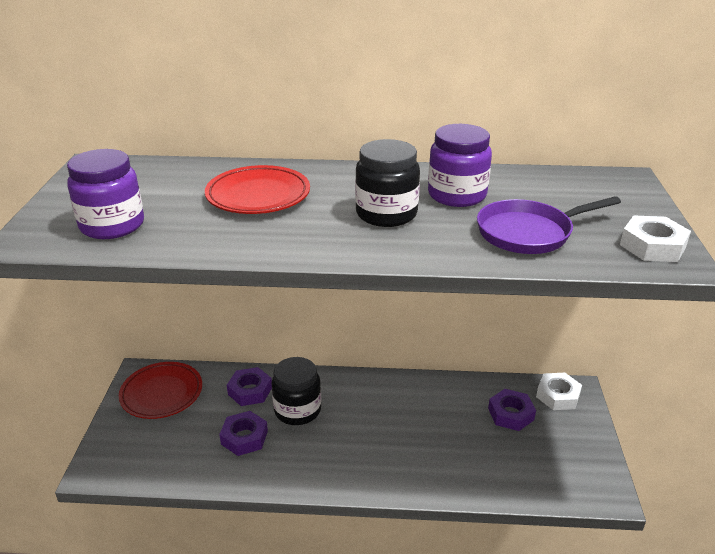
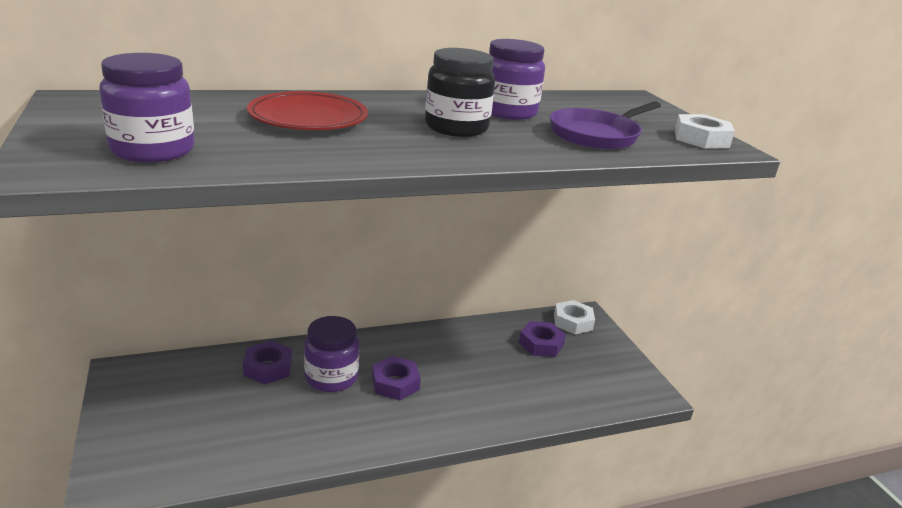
camera: 25 degrees left, 5 degrees down
(162, 394) = (160, 388): red plate -> none
(244, 437) = (284, 415): purple nut -> purple nut (395, 383)
(297, 410) = (331, 377): black jar -> purple jar

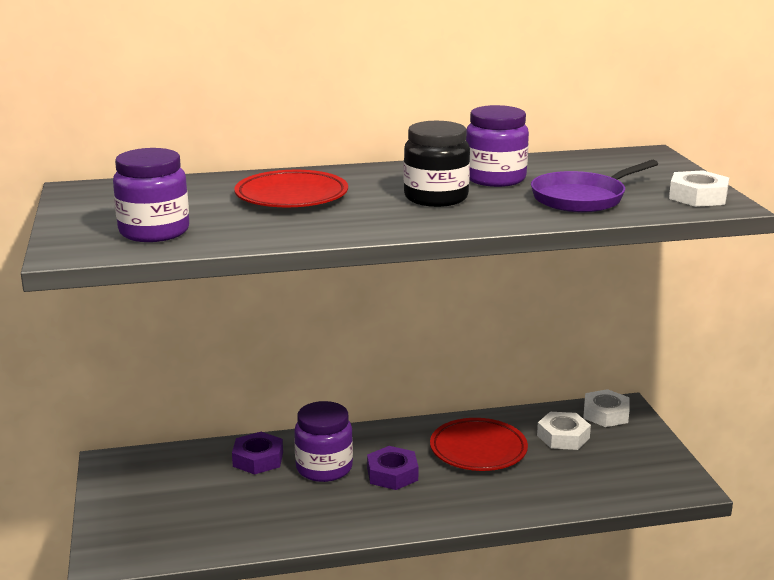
camera: 10 degrees right, 5 degrees down
(470, 357) = (478, 450): none -> red plate
(541, 344) = (563, 437): purple nut -> white nut

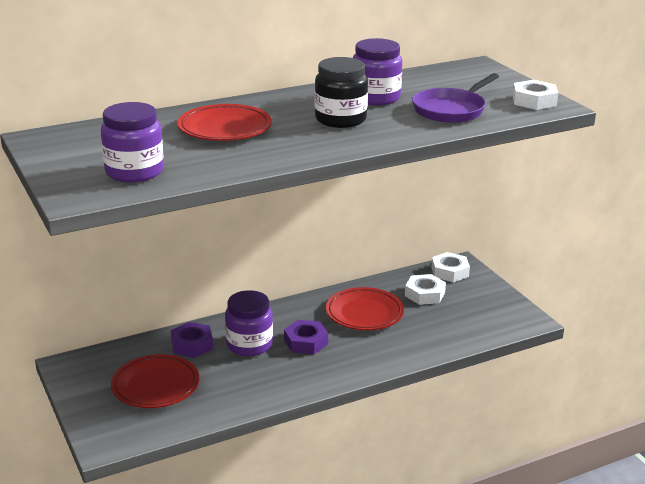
camera: 15 degrees left, 5 degrees up
(195, 500) = (155, 386): none -> red plate

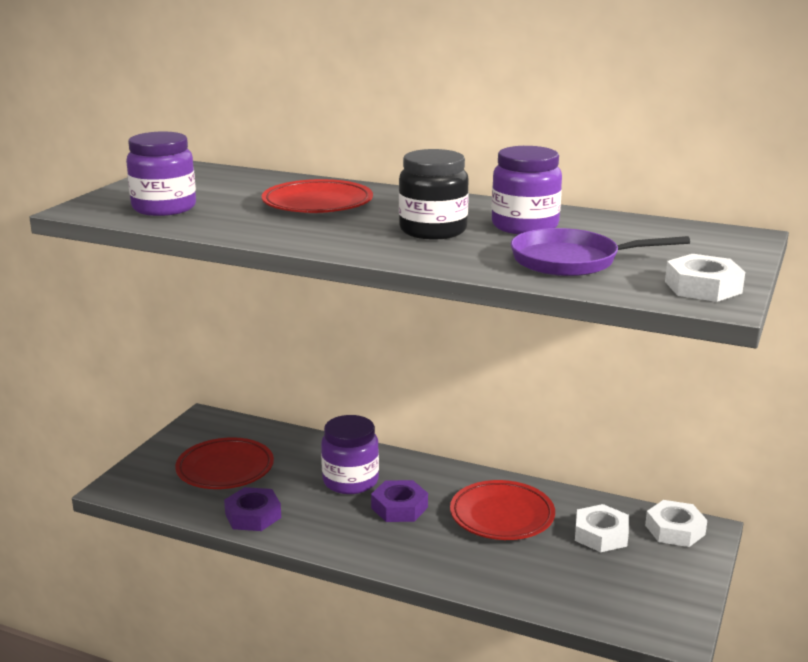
camera: 50 degrees right, 5 degrees down
(192, 345) = (309, 454): purple nut -> purple nut (253, 515)

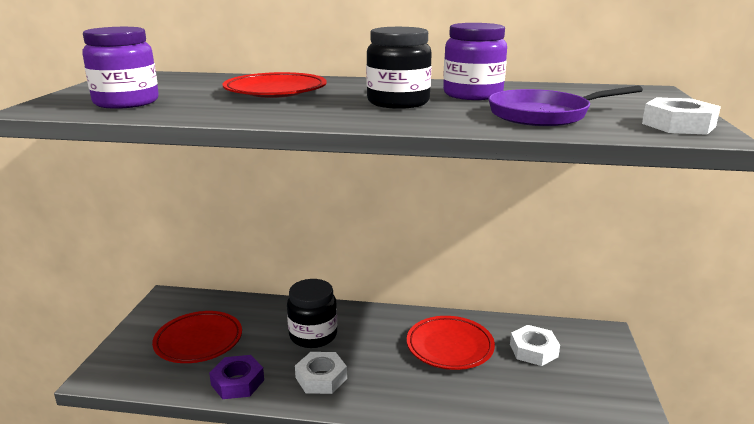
camera: 15 degrees left, 0 degrees up
(350, 481) = (313, 335): purple jar -> black jar
(399, 507) = (363, 353): purple nut -> none
(675, 530) = (584, 337): white nut -> white nut (321, 378)

